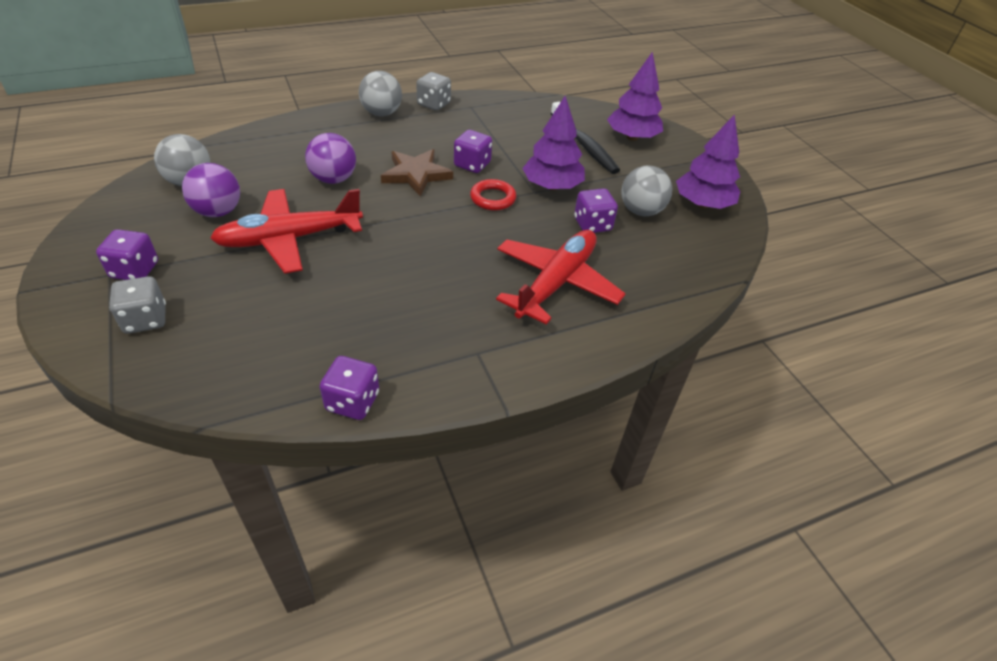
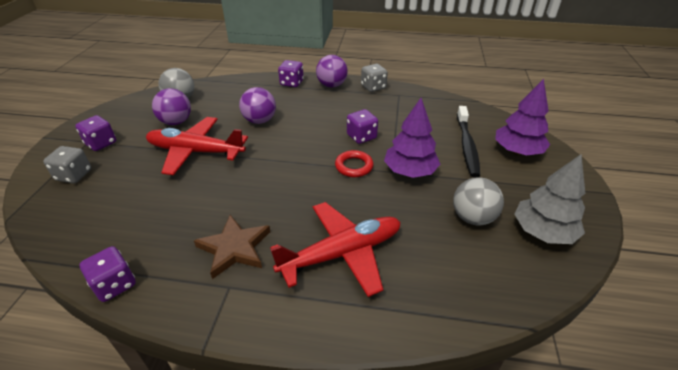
camera: 35 degrees right, 5 degrees down
(382, 113) = (332, 85): grey ball -> purple ball
(416, 174) = (315, 132): brown star -> brown star (234, 248)
(592, 224) = (417, 214): purple dice -> purple dice (291, 83)
(702, 204) = (542, 232): purple tree -> grey tree

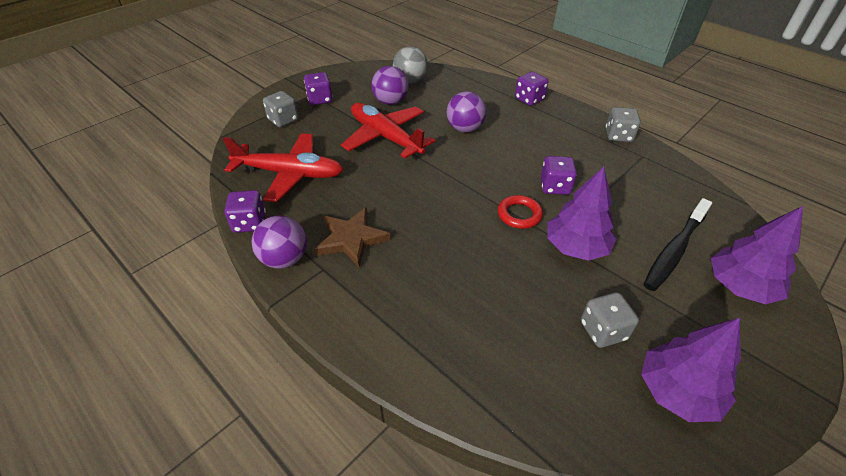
camera: 35 degrees right, 5 degrees up
(332, 85) = (571, 117): purple ball -> purple ball (285, 259)
(341, 254) = (435, 292): red plane -> red plane (289, 174)
(472, 218) = (603, 330): grey ball -> grey dice
(542, 232) = (677, 391): grey tree -> purple tree

